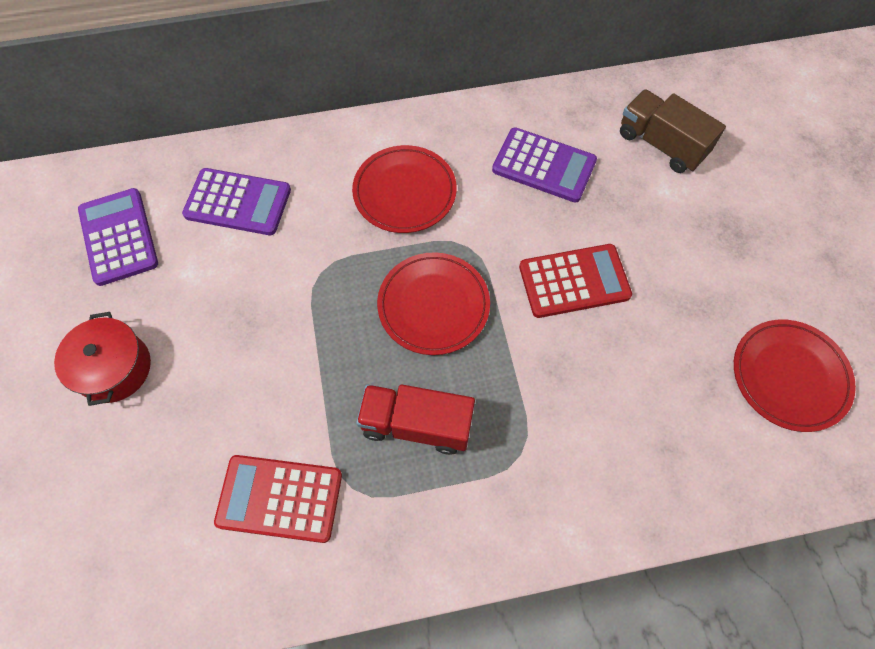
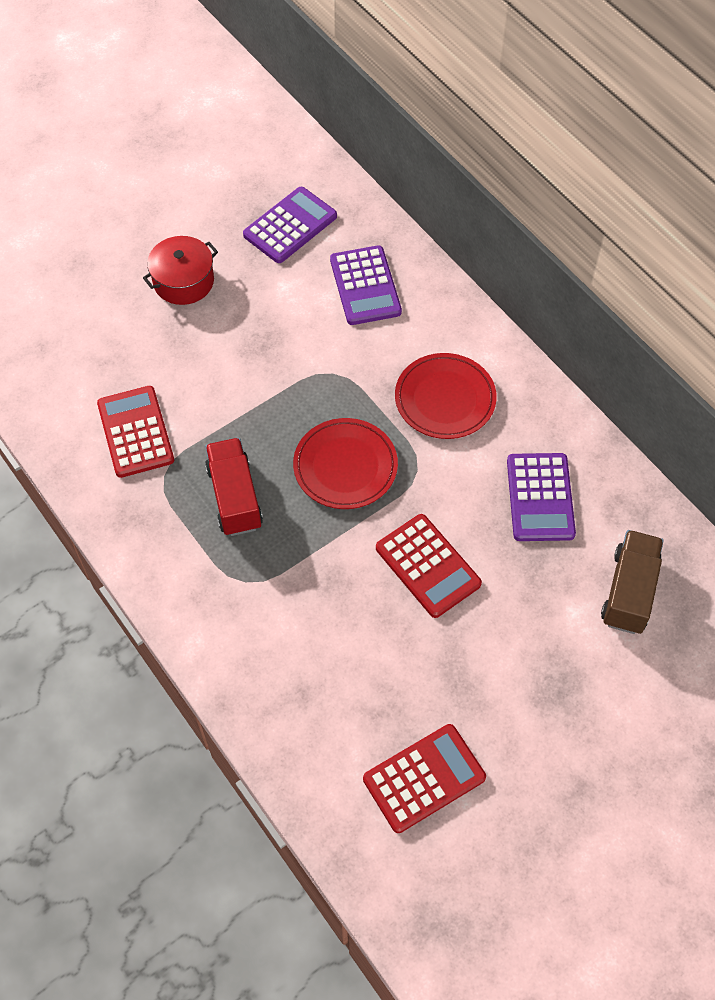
camera: 65 degrees right, 5 degrees down
(789, 376) = (424, 778): red plate -> red calculator

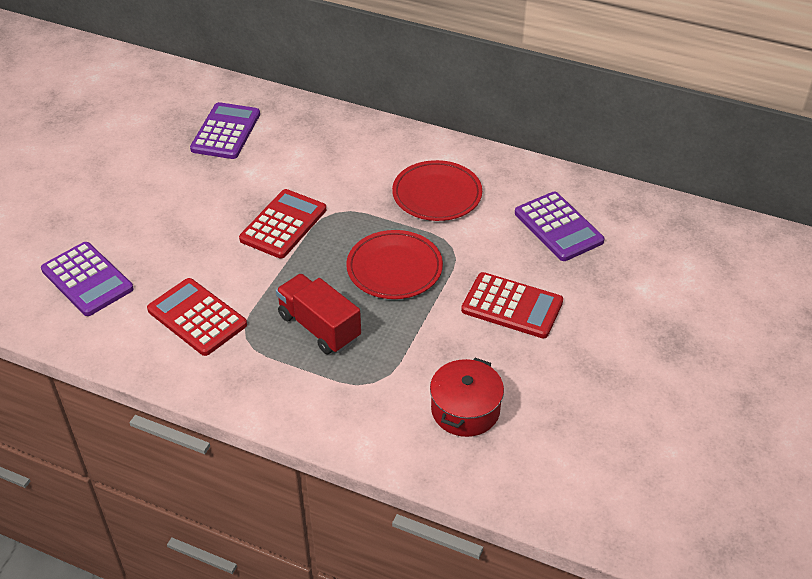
camera: 30 degrees left, 15 degrees down
(183, 281) = (162, 199): red pot -> red pot (465, 410)
(365, 286) = (317, 148): purple calculator -> purple calculator (87, 279)
(424, 778) = (628, 450): red calculator -> red calculator (283, 224)
(629, 591) = (670, 258): brown truck -> none

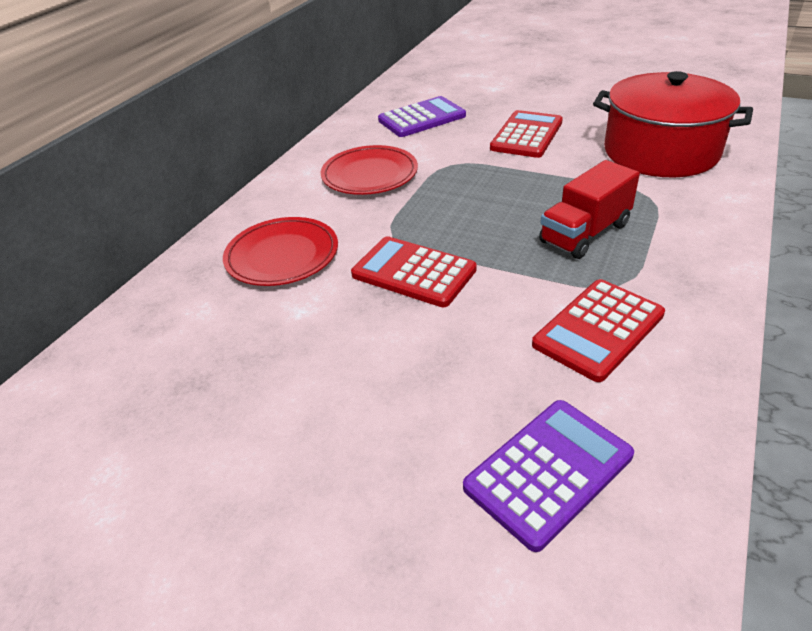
camera: 85 degrees left, 5 degrees down
(226, 132) = (197, 346): purple calculator -> none
(394, 268) = (485, 193): red plate -> red plate (282, 256)
(465, 410) = (660, 152): red pot -> red pot, size x1.78

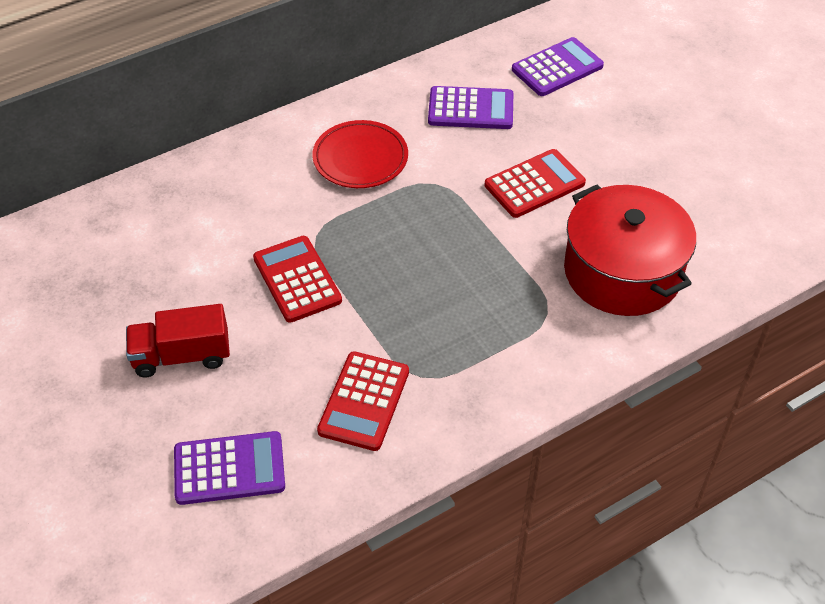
camera: 30 degrees right, 10 degrees up
(282, 256) = (225, 210): red plate -> none
(455, 80) = (557, 68): none -> purple calculator
(585, 233) = (453, 318): red truck -> red truck (182, 356)
(598, 329) = (364, 401): red calculator -> red calculator turned 60 degrees counterclockwise

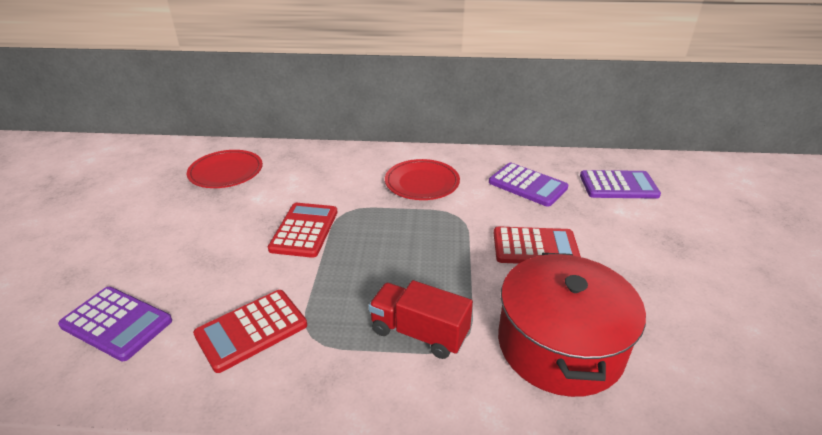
camera: 35 degrees right, 15 degrees down
(114, 254) = (226, 172): none -> red plate
(182, 356) = (186, 239): red truck -> red truck (419, 333)

